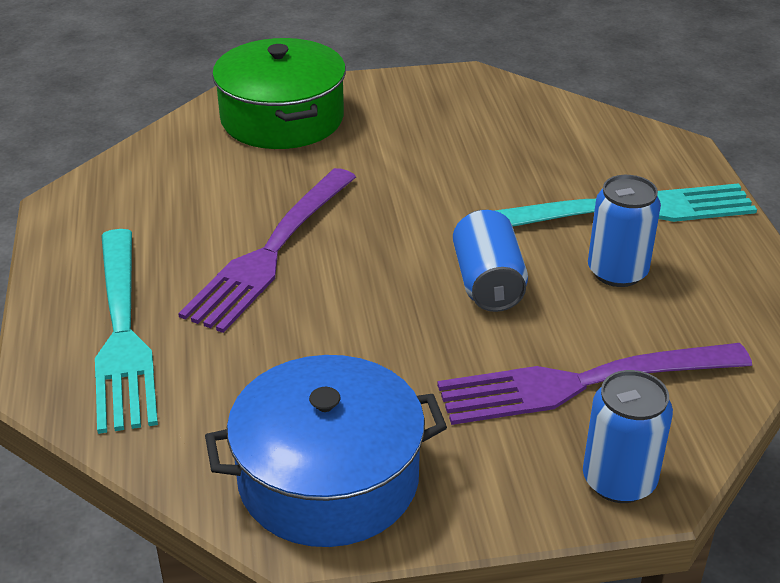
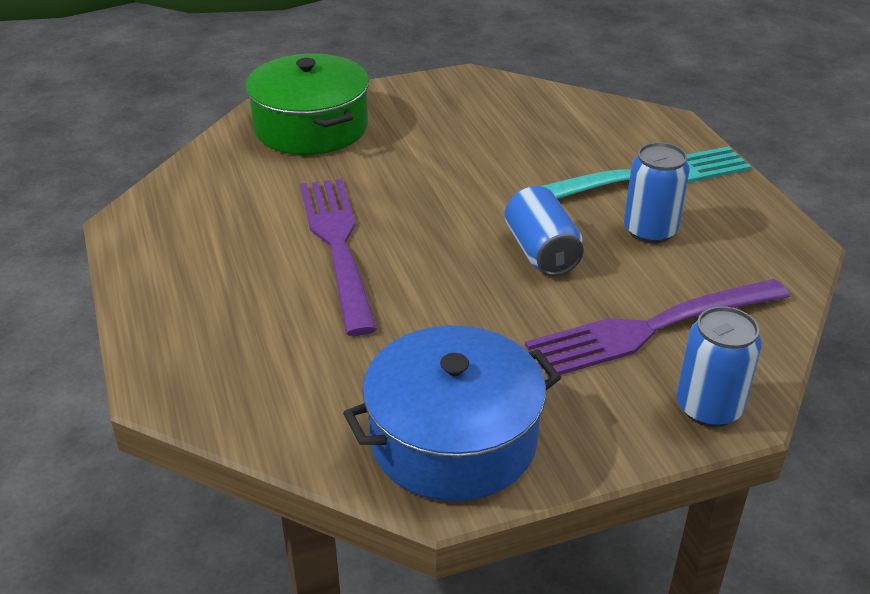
camera: 10 degrees left, 0 degrees up
(122, 333) = (220, 333): turquoise fork -> none
(271, 252) = (338, 246): purple fork -> purple fork turned 150 degrees clockwise

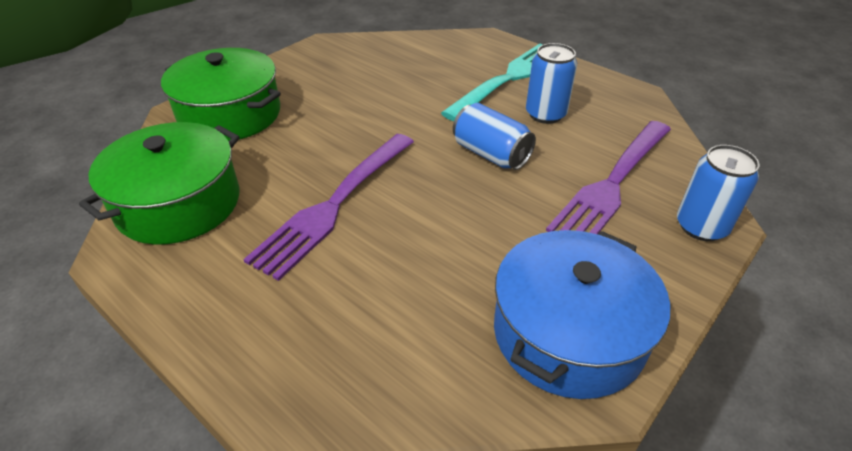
camera: 30 degrees left, 5 degrees up
(204, 197) = (179, 203): none -> green pot
(338, 246) = (334, 204): purple fork -> purple fork turned 105 degrees counterclockwise

